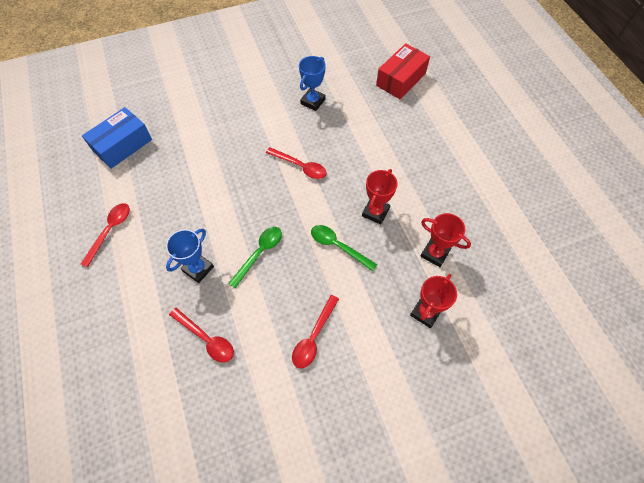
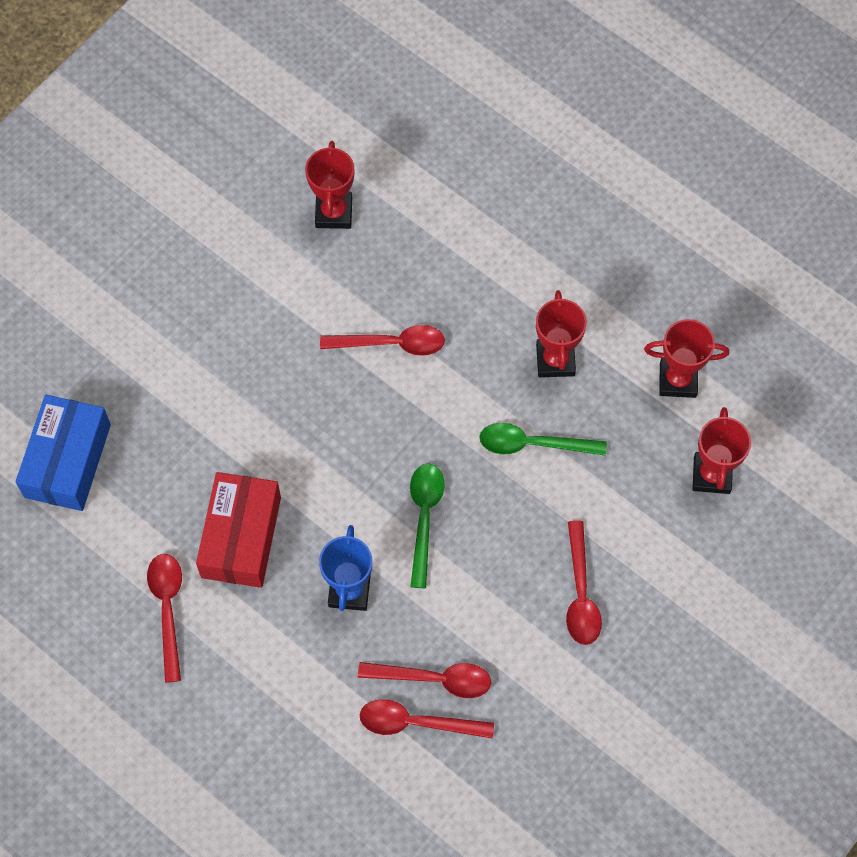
camera: 30 degrees left, 5 degrees up
(181, 357) = (416, 723): none -> red spoon
(313, 101) = (334, 212): blue trophy -> red trophy
(401, 79) = (455, 93): red box -> red box (241, 537)

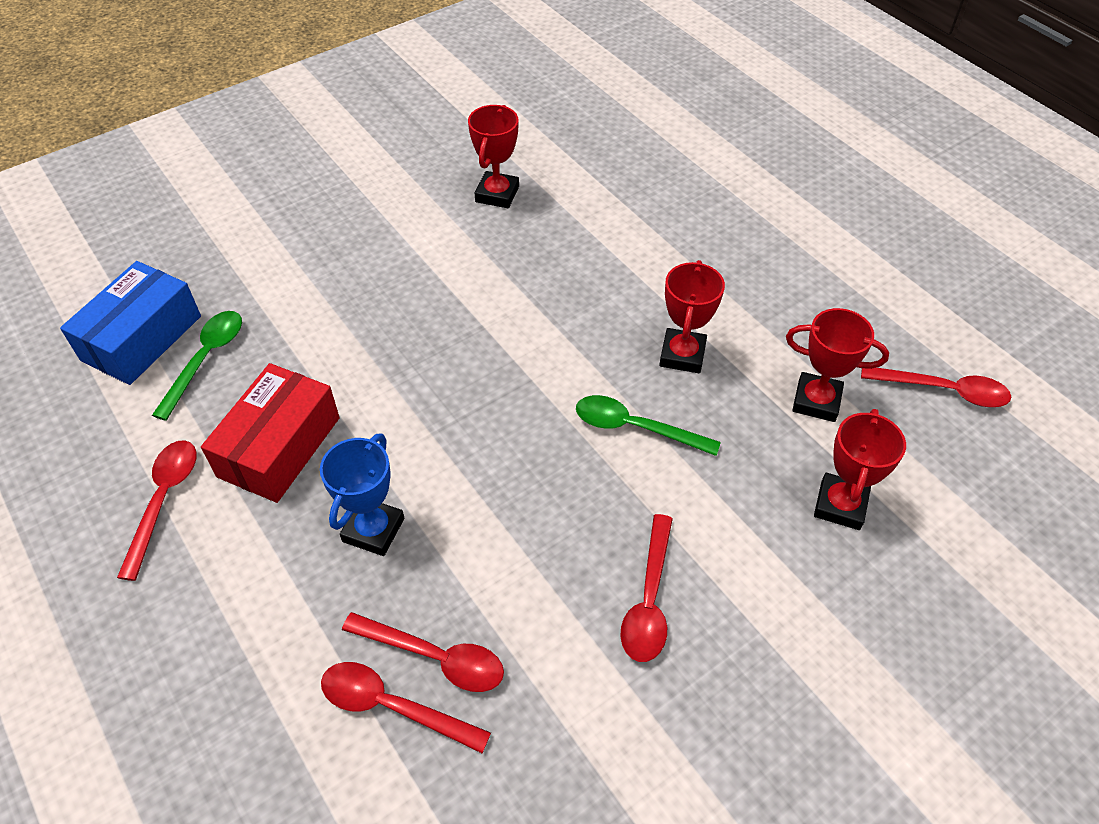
camera: 15 degrees right, 15 degrees down
(391, 344) = (513, 306): red spoon -> red spoon (943, 390)
(424, 518) = (488, 474): green spoon -> green spoon (206, 359)

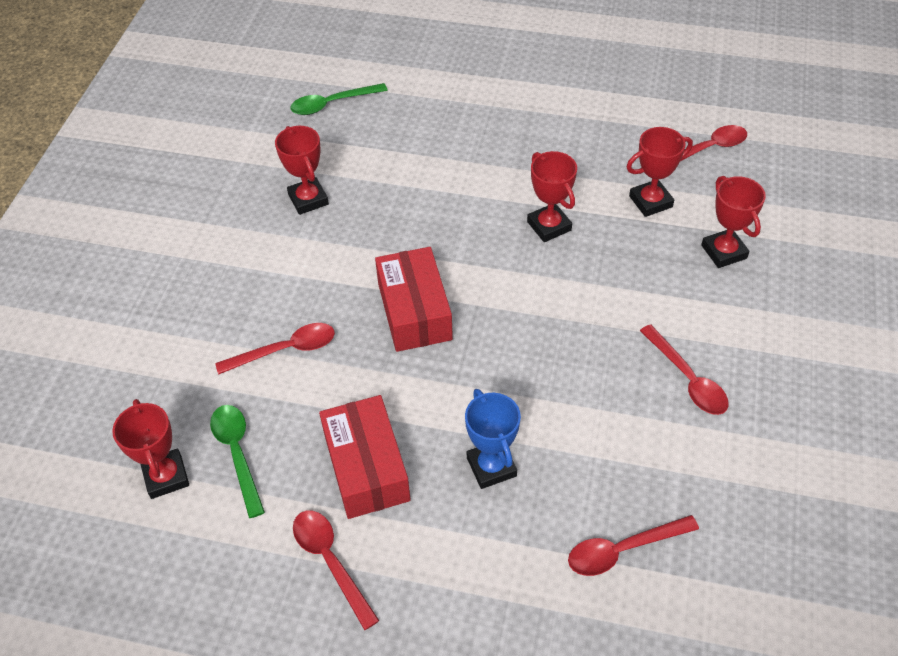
camera: 40 degrees left, 0 degrees up
(142, 338) = (166, 476): blue box -> red trophy
(434, 657) = (613, 505): red spoon -> red spoon (285, 350)
(472, 346) = (414, 311): none -> red box
(635, 428) = (572, 289): green spoon -> green spoon (332, 104)

